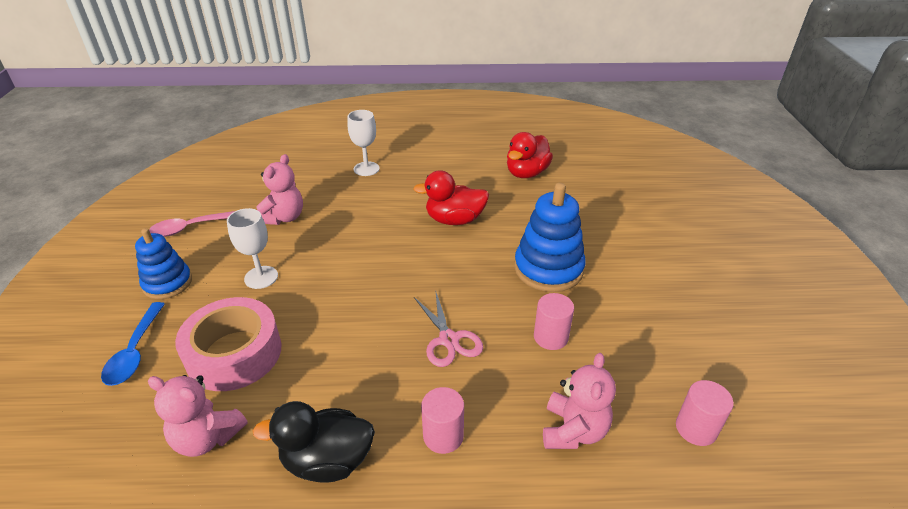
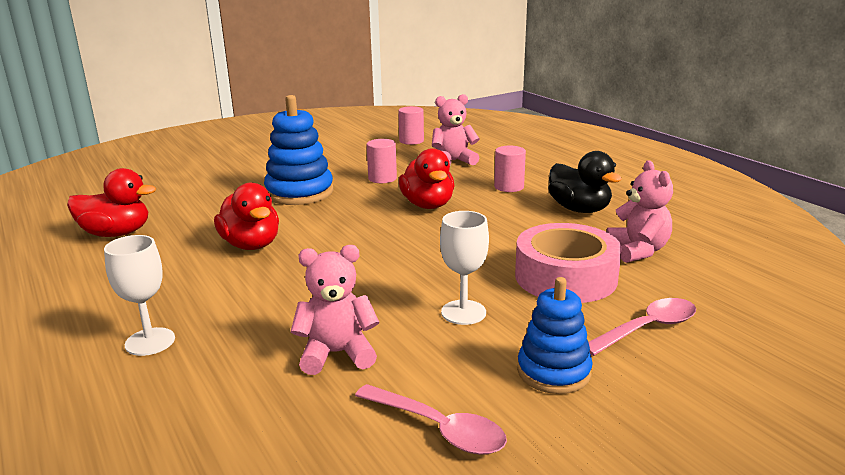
camera: 120 degrees left, 15 degrees down
(135, 352) = (647, 328): blue spoon -> pink spoon
(448, 339) = (428, 205): pink scissors -> red duck

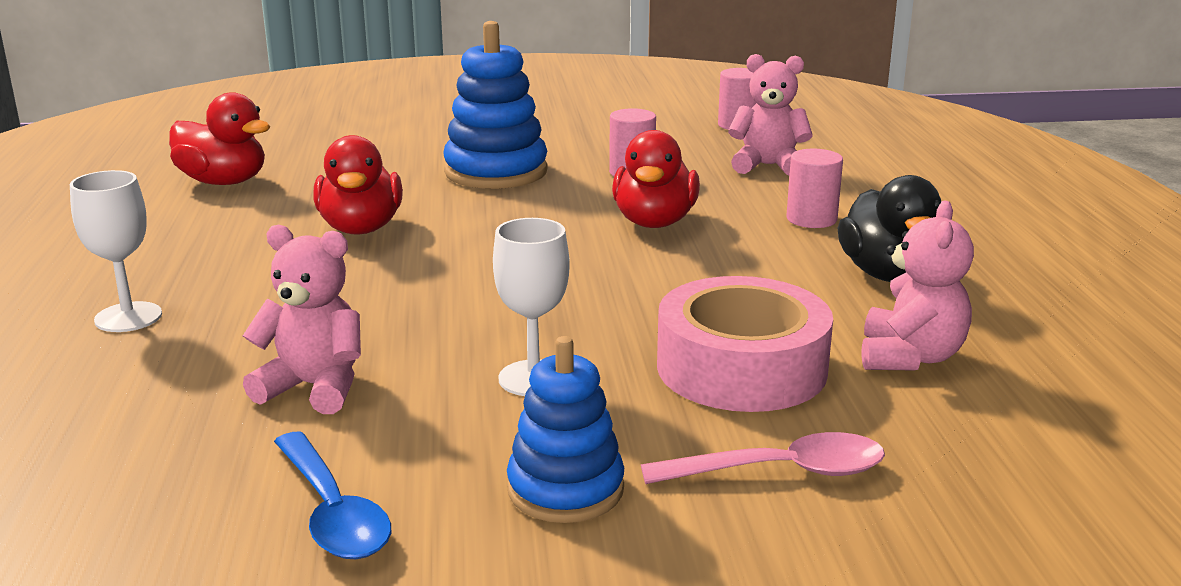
camera: 25 degrees right, 0 degrees up
(439, 429) = (333, 512): pink spoon -> blue spoon

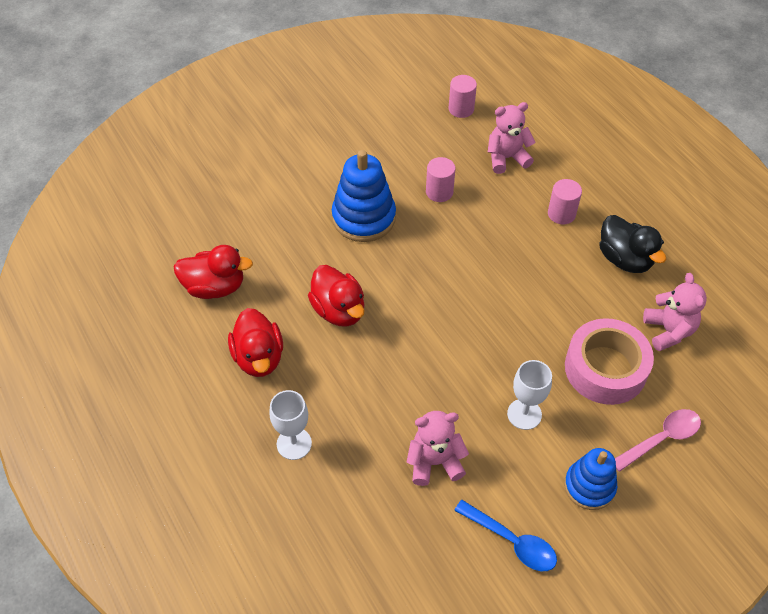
camera: 25 degrees left, 30 degrees up
(654, 222) = (486, 246): red duck -> red duck (259, 357)

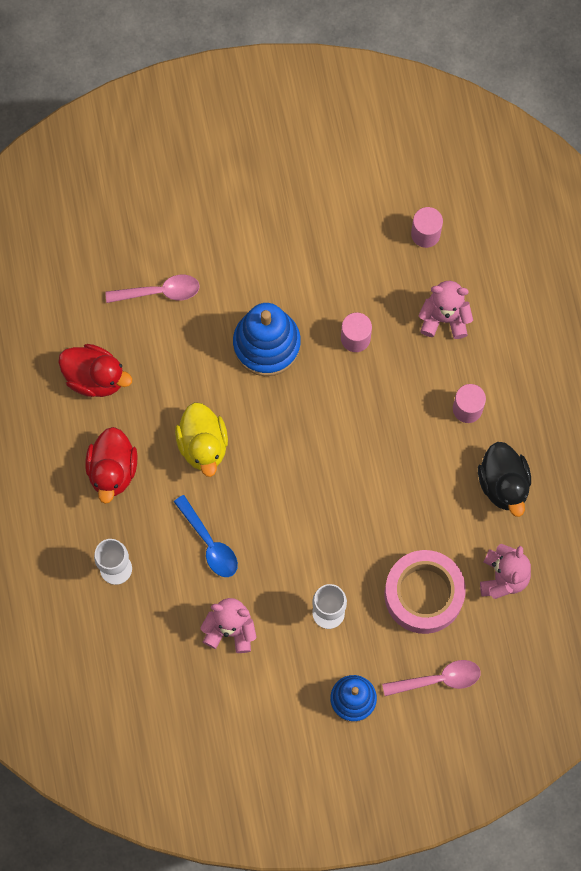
camera: 20 degrees right, 20 degrees up
(251, 207) = (160, 292): none -> pink spoon
(339, 310) = (203, 445): red duck -> yellow duck
(512, 541) = (265, 722): blue spoon -> blue spoon (209, 543)

